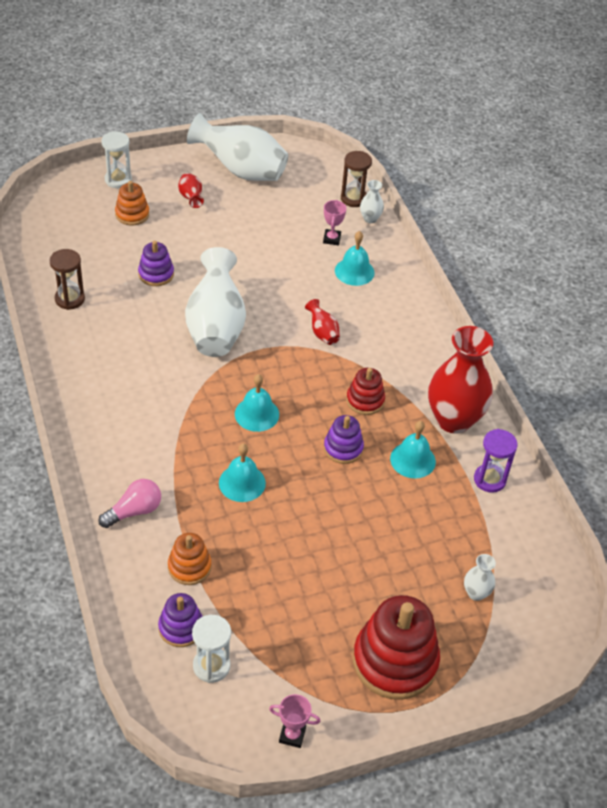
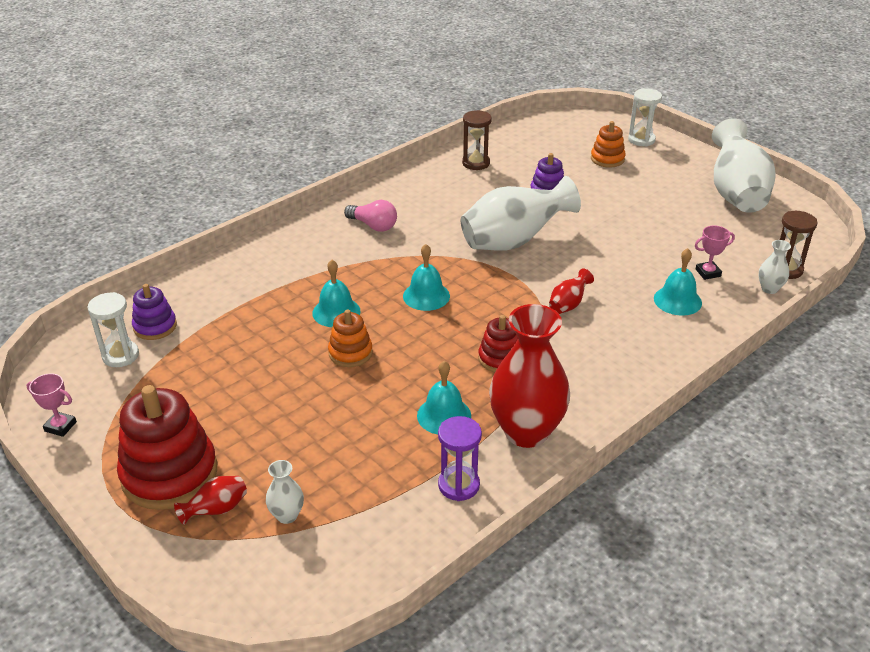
camera: 70 degrees right, 10 degrees down
(134, 511) = (267, 265): pink light bulb -> pink light bulb (373, 226)
(189, 567) = (222, 311): orange stacking toy -> orange stacking toy (350, 353)
(191, 198) = (664, 180): red vase -> red vase (216, 510)
(292, 735) = (60, 426): pink trophy -> pink trophy turned 60 degrees counterclockwise
(343, 448) = (423, 362): purple stacking toy -> none

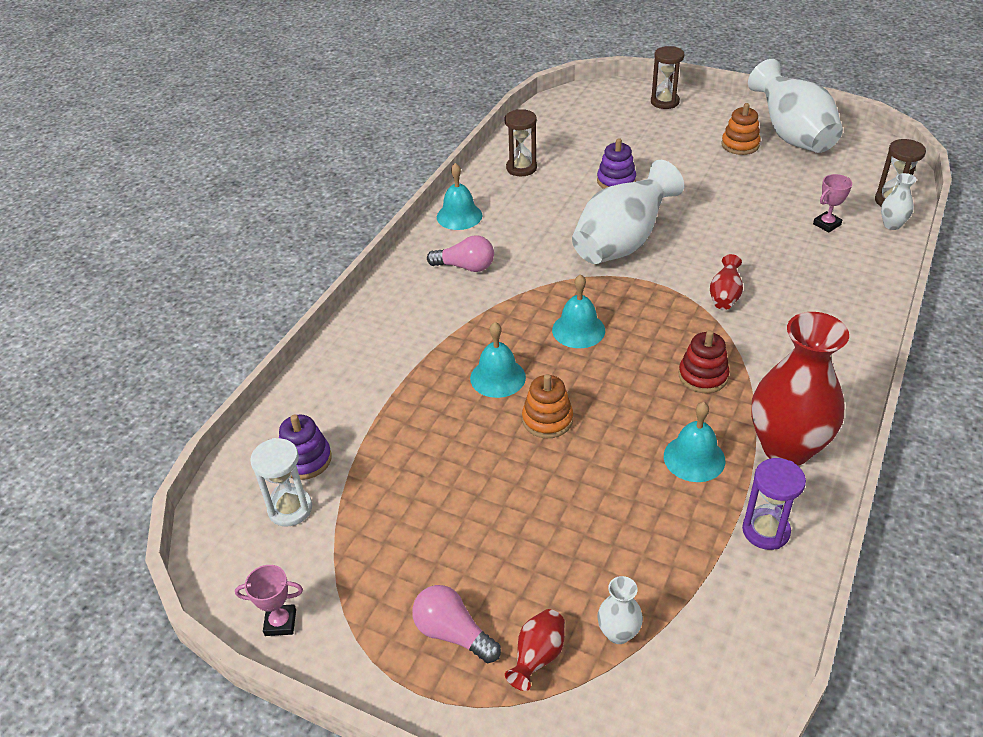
camera: 20 degrees left, 5 degrees up
(169, 474) = (453, 633): red stacking toy -> pink light bulb
(607, 159) = (647, 130): orange stacking toy -> orange stacking toy (740, 145)
(641, 140) = (664, 102): white hourglass -> brown hourglass
(677, 300) = (821, 261): turquoise bell -> turquoise bell (459, 216)

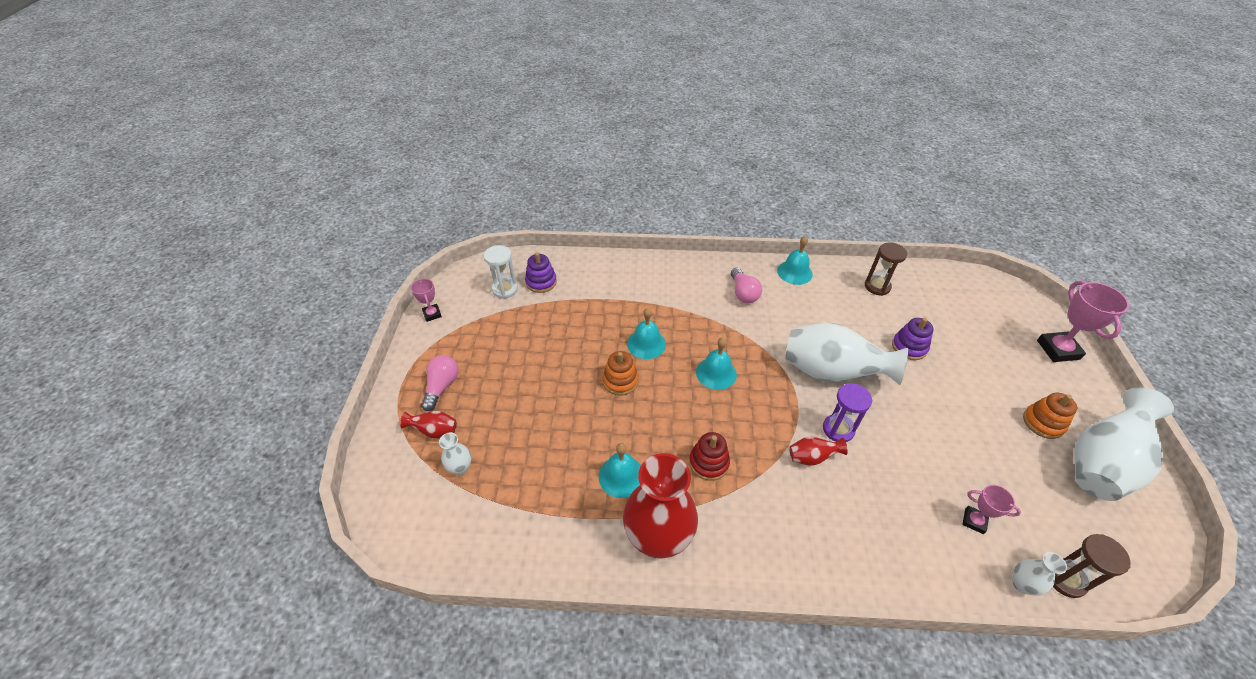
camera: 65 degrees right, 5 degrees up
(664, 102) = (1058, 350): brown hourglass -> pink trophy
(765, 531) = (569, 538): purple hourglass -> purple hourglass (838, 429)

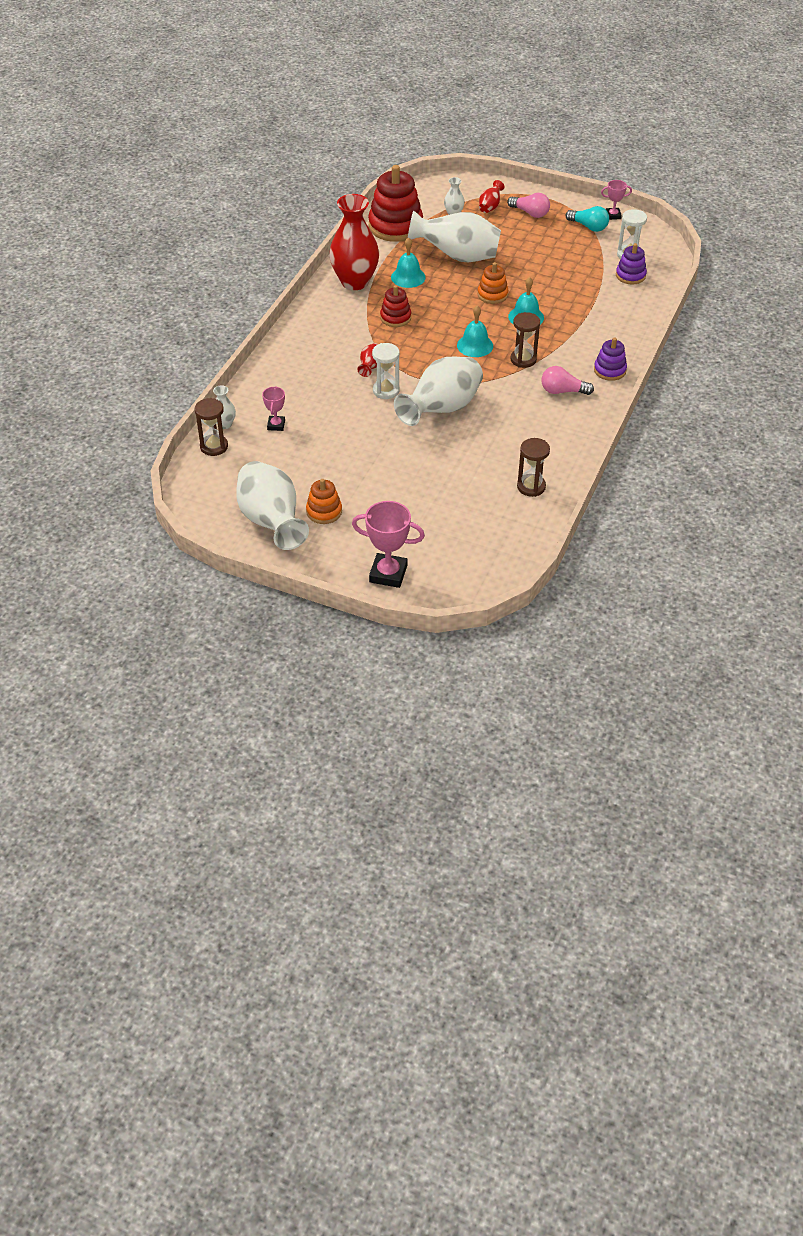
camera: 110 degrees right, 0 degrees up
(459, 329) = (588, 227): none -> turquoise light bulb
(508, 531) = (395, 226): none -> red stacking toy
(558, 435) = (457, 256): none -> white vase
(715, 330) = (523, 359): none -> brown hourglass
(794, 272) = (577, 436): turquoise bell -> none
(838, 429) = (386, 390): purple hourglass -> white hourglass
(909, 347) = (444, 471): purple stacking toy -> purple stacking toy (609, 370)
(974, 521) = (276, 425): pink trophy -> pink trophy turned 45 degrees counterclockwise

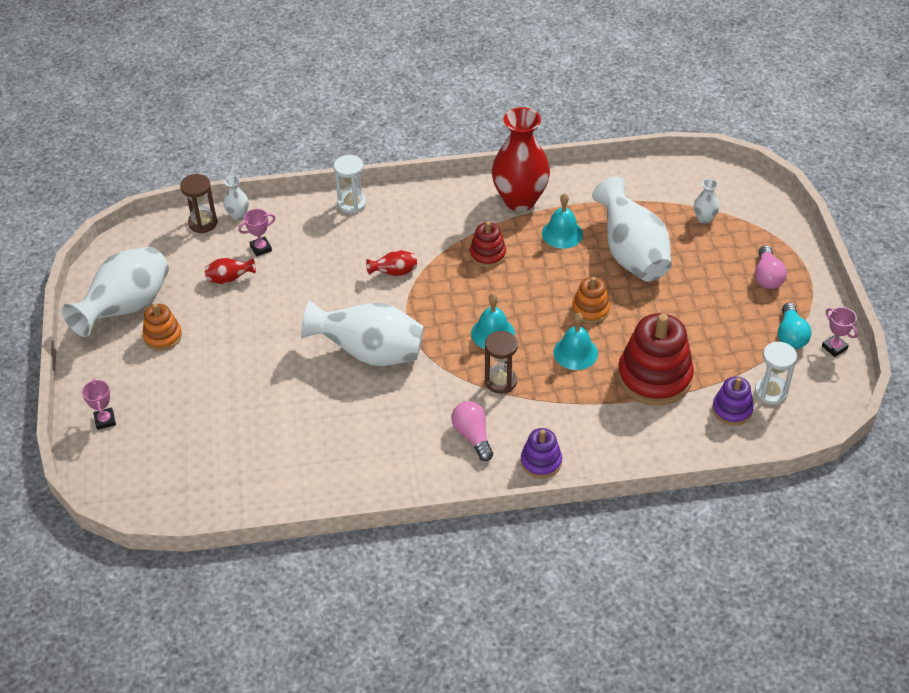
camera: 60 degrees right, 0 degrees up
(386, 390) = (368, 299): white hourglass -> white hourglass (352, 204)
(388, 574) = (105, 420): pink trophy -> pink trophy, size x0.56
(395, 226) = (639, 186): red stacking toy -> red stacking toy (654, 377)
(490, 207) = (746, 240): red vase -> red vase (229, 279)
(531, 487) = (299, 475): brown hourglass -> none

